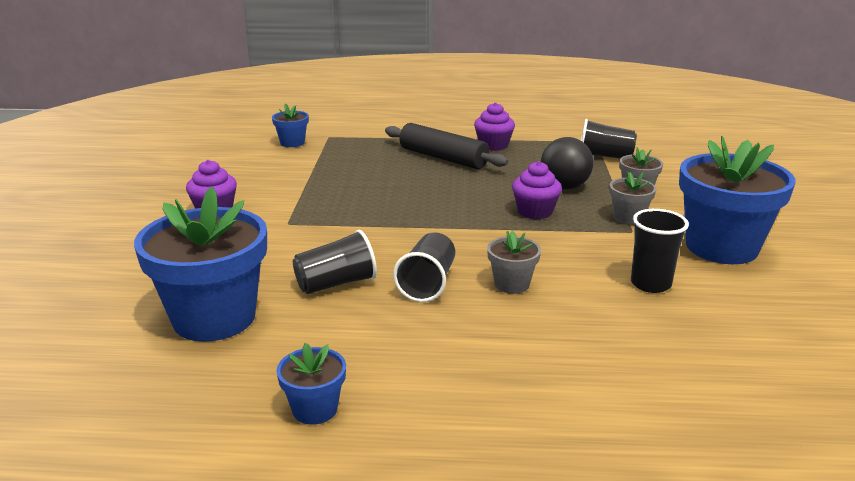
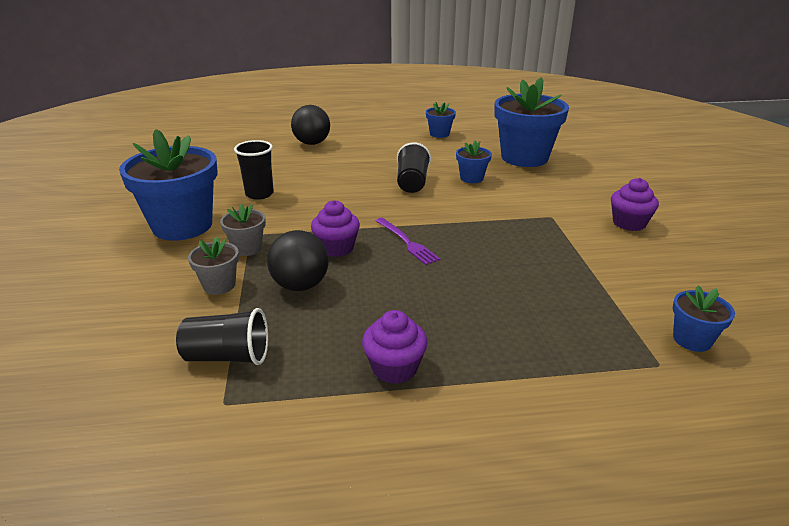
camera: 170 degrees right, 5 degrees up
(336, 284) = (471, 178): black cup -> blue flower pot
(443, 158) = (458, 326): black rolling pin -> none
(462, 211) = (407, 242): none -> purple fork
(511, 284) = (356, 186): grey flower pot -> none
(602, 405) = (312, 143): none -> black ball

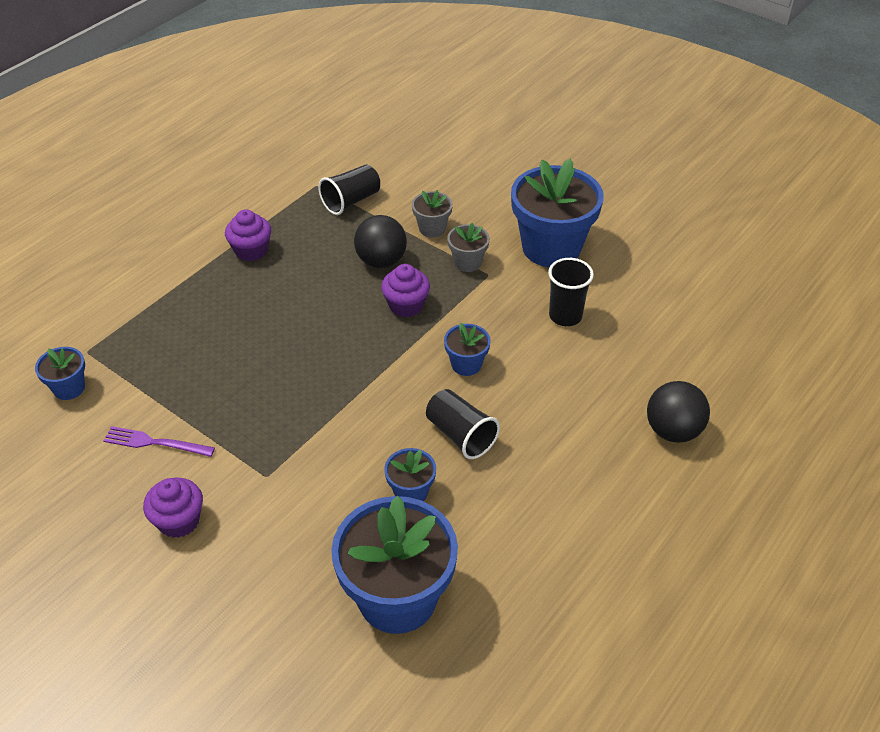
camera: 135 degrees right, 15 degrees up
(407, 242) = (360, 347): purple fork -> purple fork (155, 443)
(439, 134) = (573, 583): blue flower pot -> blue flower pot (466, 364)

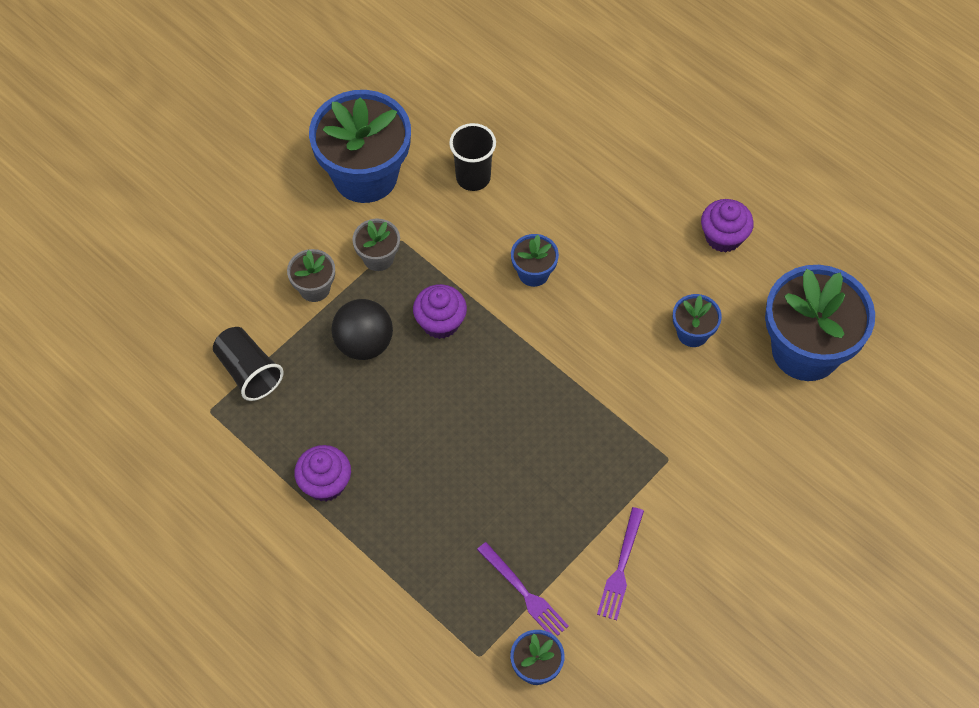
camera: 85 degrees left, 15 degrees up
(139, 376) = (524, 593): none -> purple fork
(179, 521) = (720, 536): purple cupcake -> purple cupcake (723, 237)
(460, 435) = (626, 286): black cup -> none
(673, 431) = (630, 115): black ball -> none

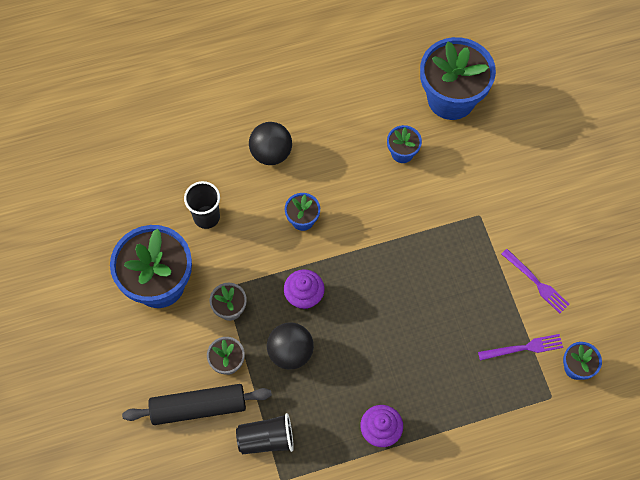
camera: 60 degrees left, 5 degrees up
(246, 287) = (198, 407): none -> black rolling pin
(595, 198) = (271, 153): none -> black ball
(723, 237) = (346, 97): purple cupcake -> none

